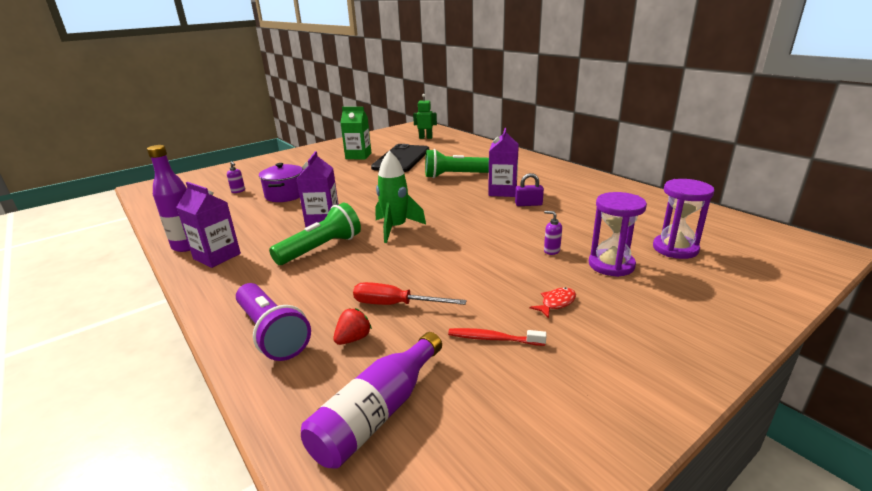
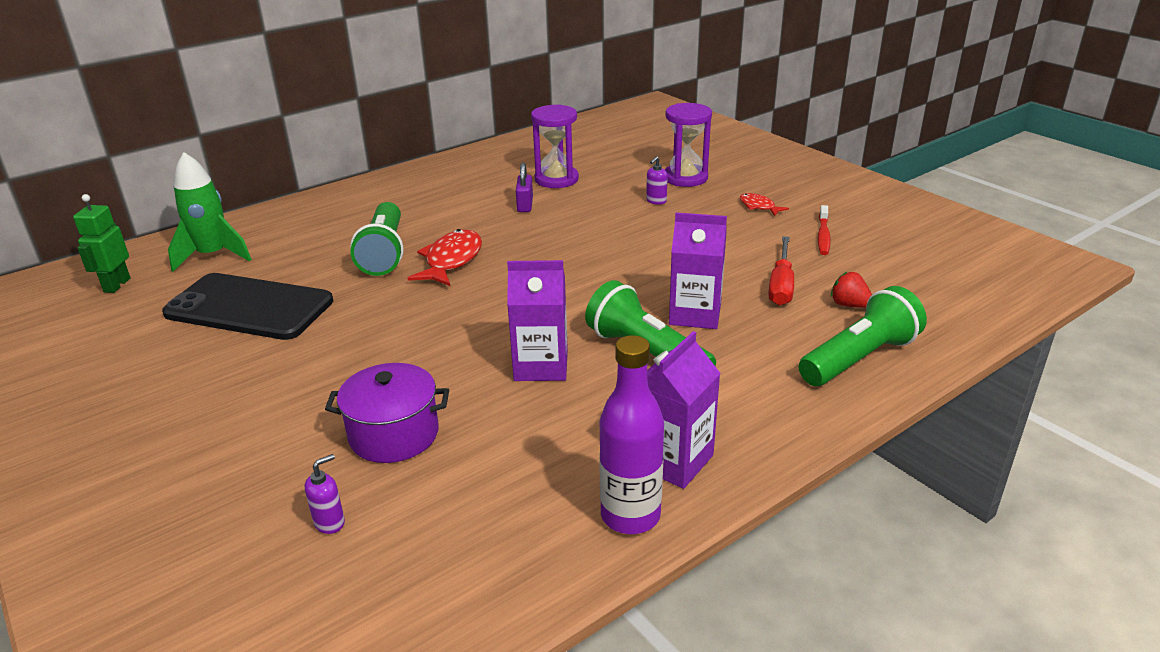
camera: 90 degrees left, 5 degrees up
(272, 333) = (859, 358): purple flashlight -> green flashlight
(358, 156) = (179, 364): green carton -> none
(377, 413) = (940, 284): purple bottle -> none
(396, 228) = (584, 295): green rocket -> green rocket (213, 256)
(445, 191) = (451, 261): none -> red fish
(502, 191) = (473, 219): purple carton -> purple carton (695, 314)
(675, 248) = (652, 149): purple hourglass -> purple hourglass (556, 179)

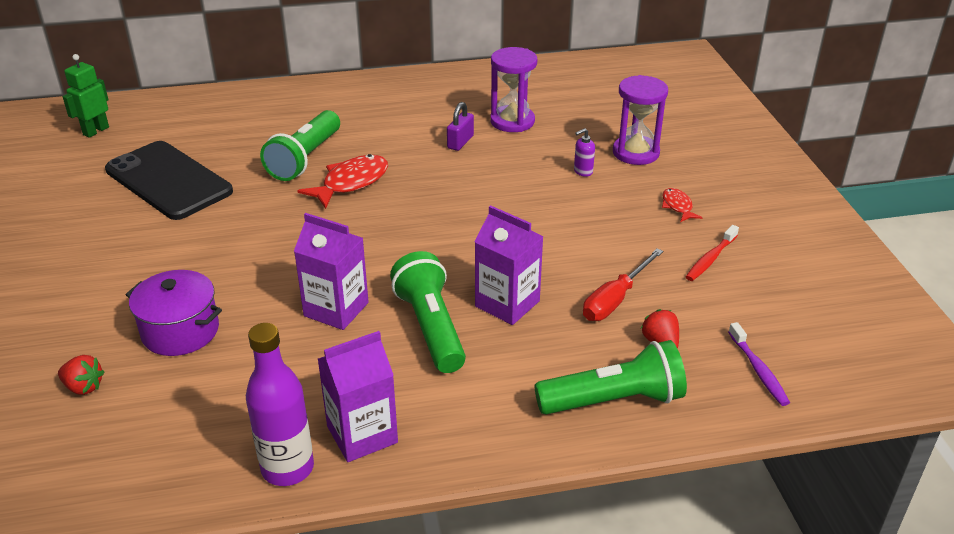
camera: 25 degrees right, 5 degrees up
(213, 256) = (179, 123): green rocket -> none
(330, 522) = (84, 387): purple soap dispenser -> red strawberry
(942, 301) = (758, 370): none -> purple toothbrush

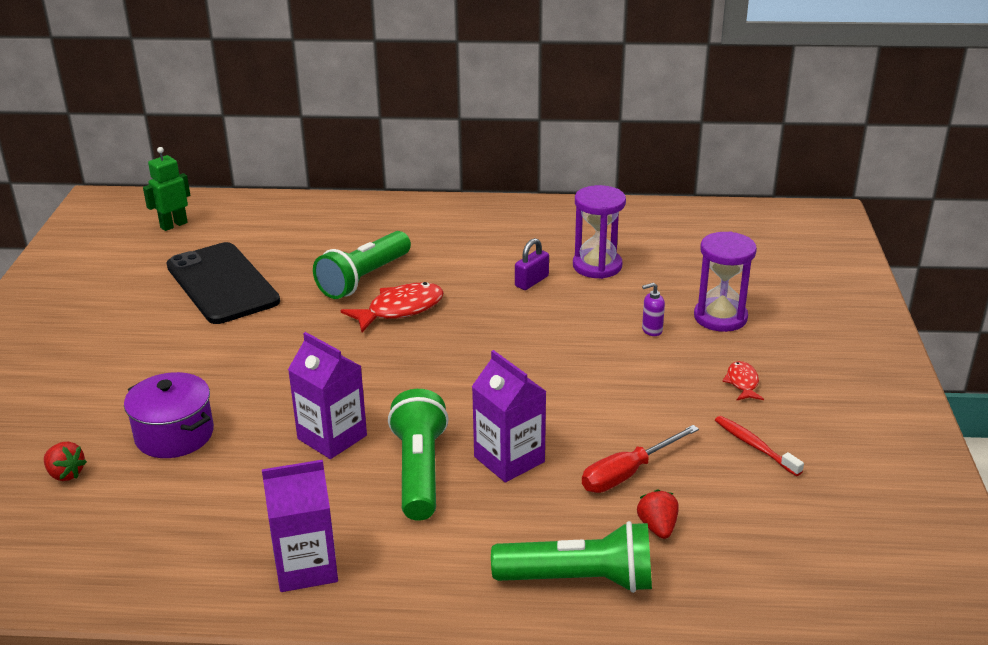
camera: 15 degrees right, 5 degrees down
(287, 468) = (221, 587): purple bottle -> none
(710, 259) = (754, 446): red toothbrush -> red toothbrush turned 90 degrees clockwise
(758, 370) = (756, 576): purple toothbrush -> none

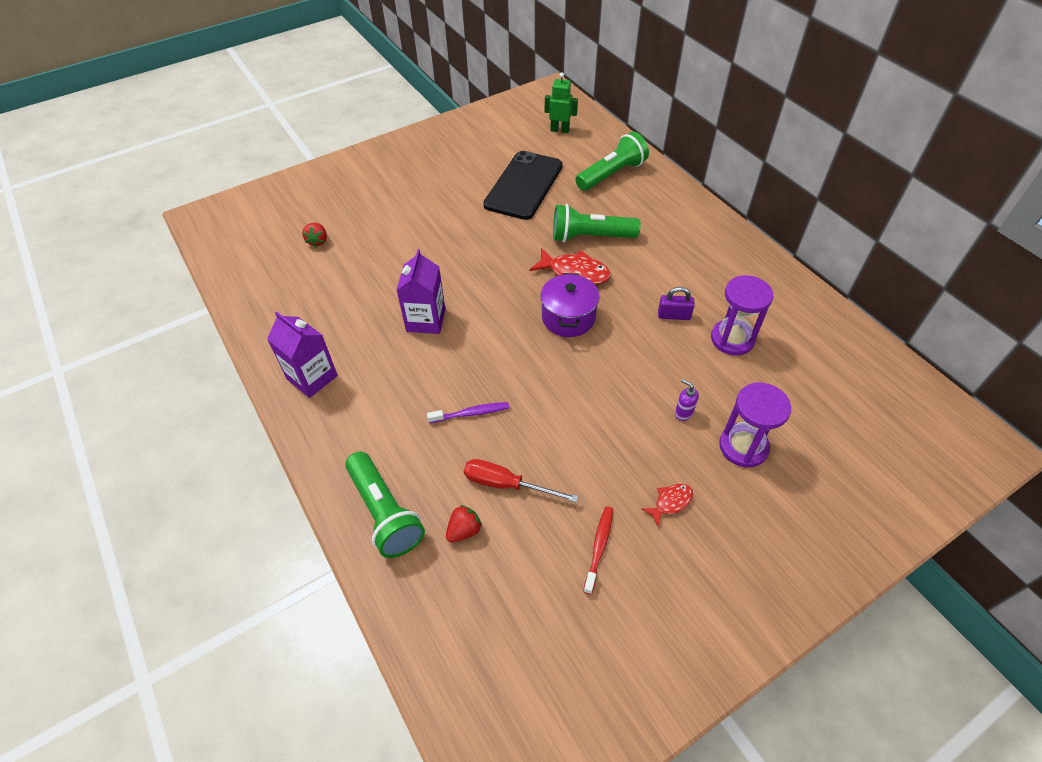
camera: 55 degrees right, 20 degrees up
(174, 435) = (377, 258): purple pot -> purple pot (568, 318)
(419, 471) = (426, 377): green flashlight -> green flashlight (611, 174)
(509, 459) = (471, 413): purple carton -> purple toothbrush

